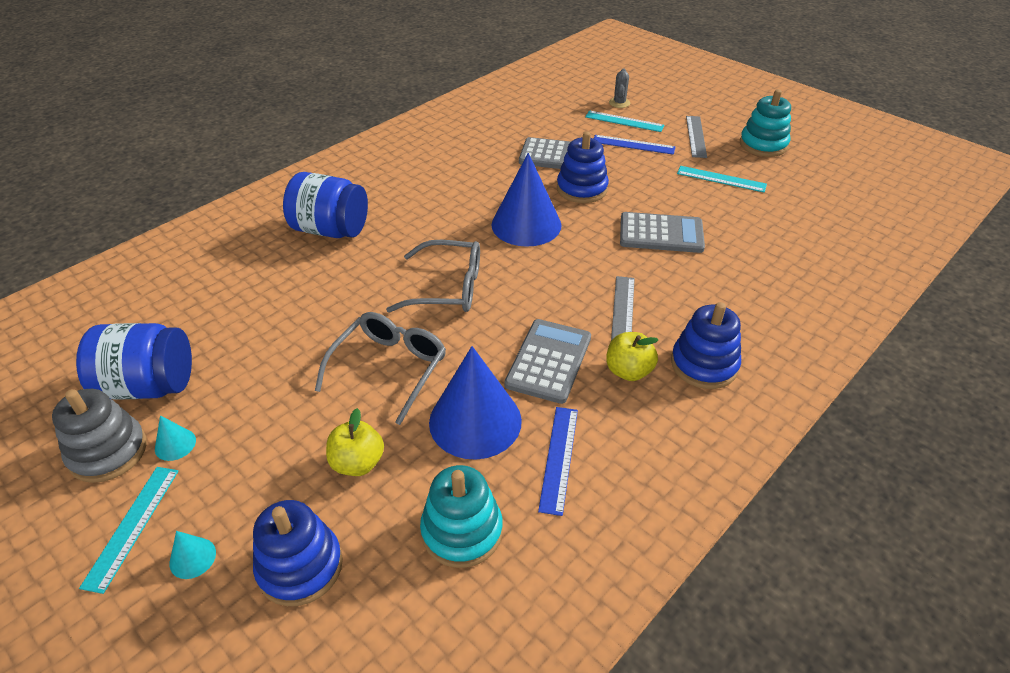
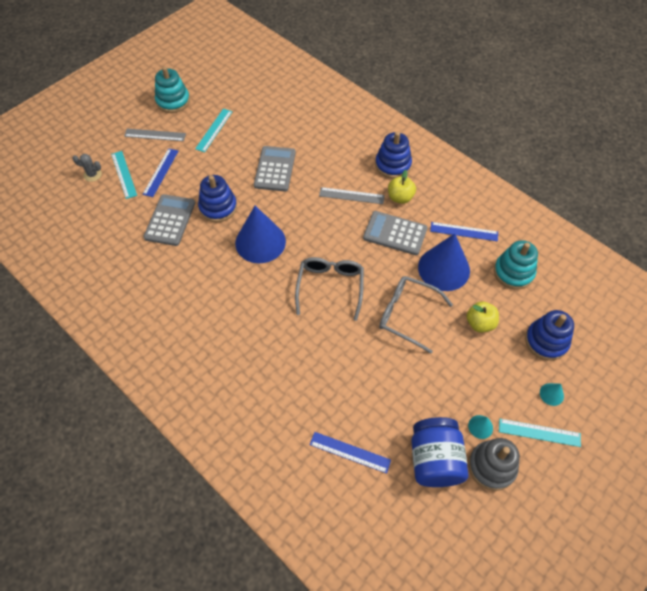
camera: 90 degrees left, 15 degrees up
(196, 304) = (350, 452): none -> blue ruler
(330, 230) = (259, 371): blue jar -> none
(624, 121) = (124, 174): turquoise ruler -> turquoise ruler turned 45 degrees counterclockwise

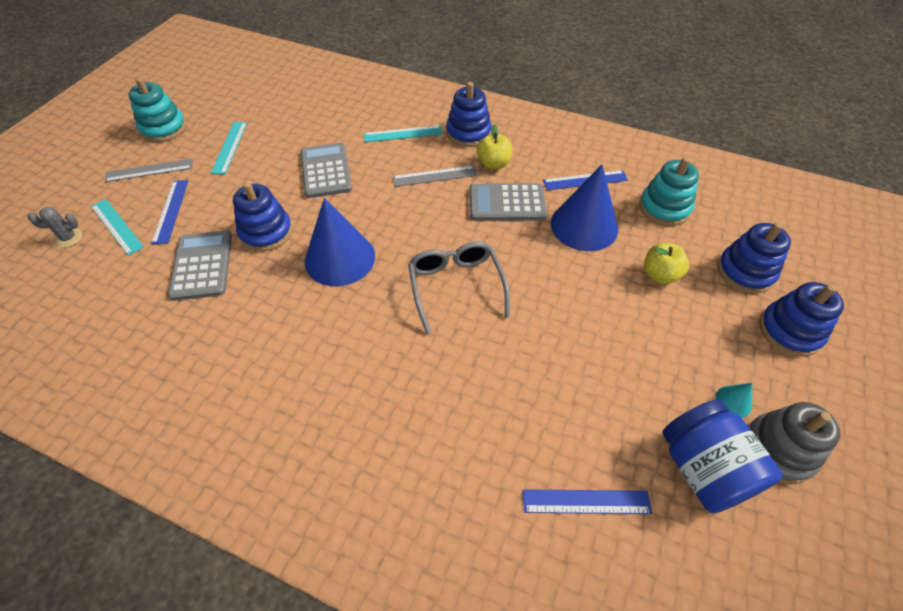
camera: 20 degrees left, 5 degrees down
(407, 315) = (569, 291): grey glasses -> none
(539, 432) = (805, 383): turquoise ruler -> turquoise ruler (403, 134)
(551, 394) = (789, 331): turquoise cone -> blue stacking toy

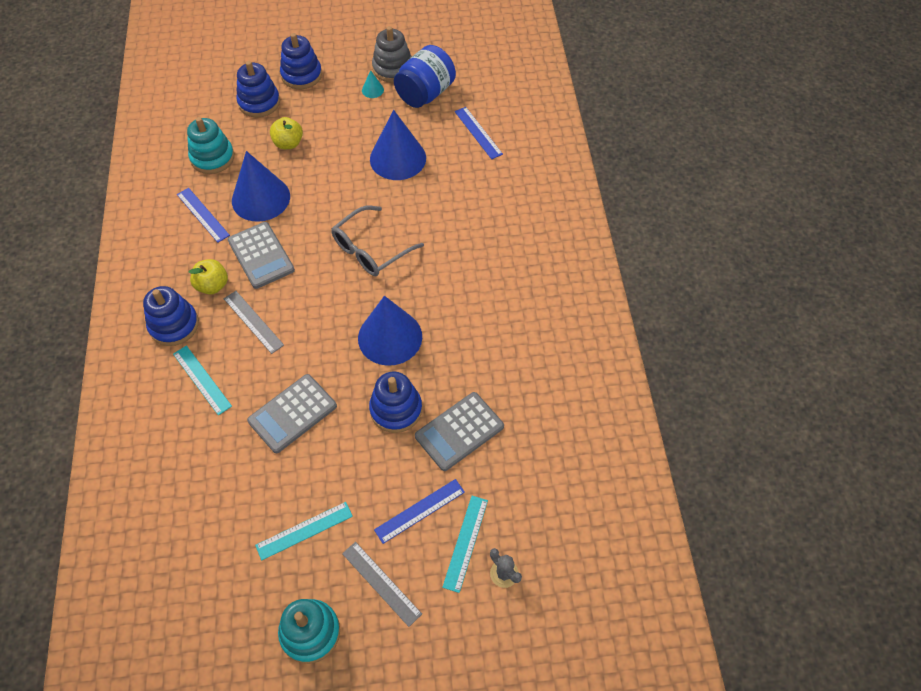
camera: 120 degrees left, 5 degrees up
(582, 372) = (398, 158): none -> blue cone

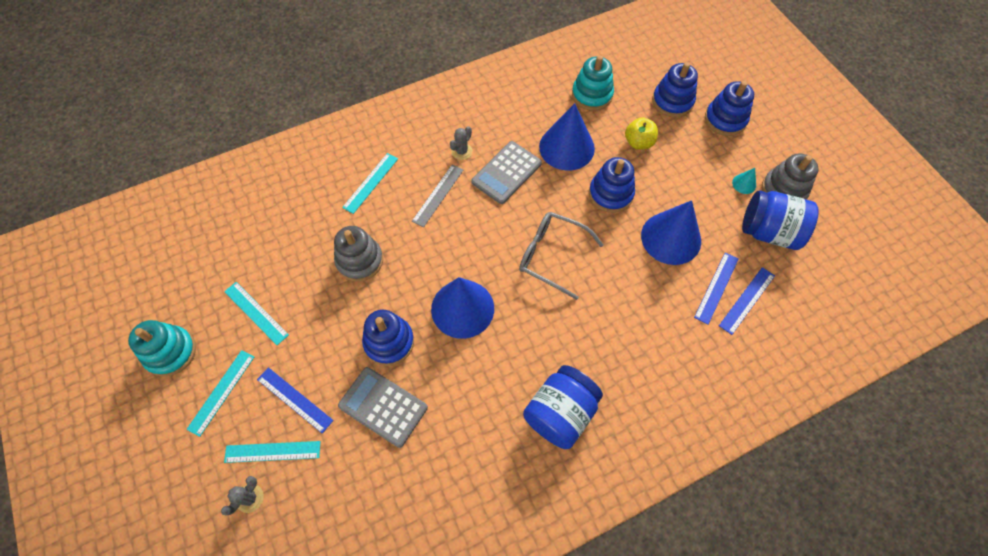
camera: 70 degrees right, 5 degrees up
(174, 325) = (414, 142): blue stacking toy -> blue stacking toy (610, 194)
(203, 215) = (529, 114): blue ruler -> blue ruler (716, 287)
(212, 285) = (461, 151): yellow apple -> grey cactus
(292, 413) = (360, 261): grey calculator -> grey stacking toy
(381, 583) = (221, 392): grey ruler -> turquoise ruler
(520, 293) = (560, 413): none -> blue jar

